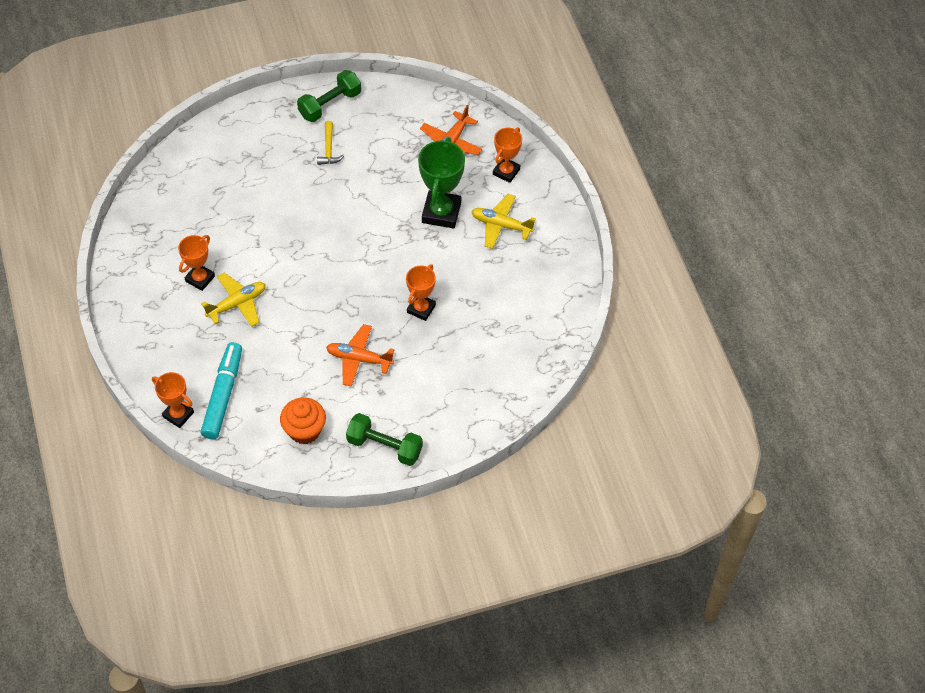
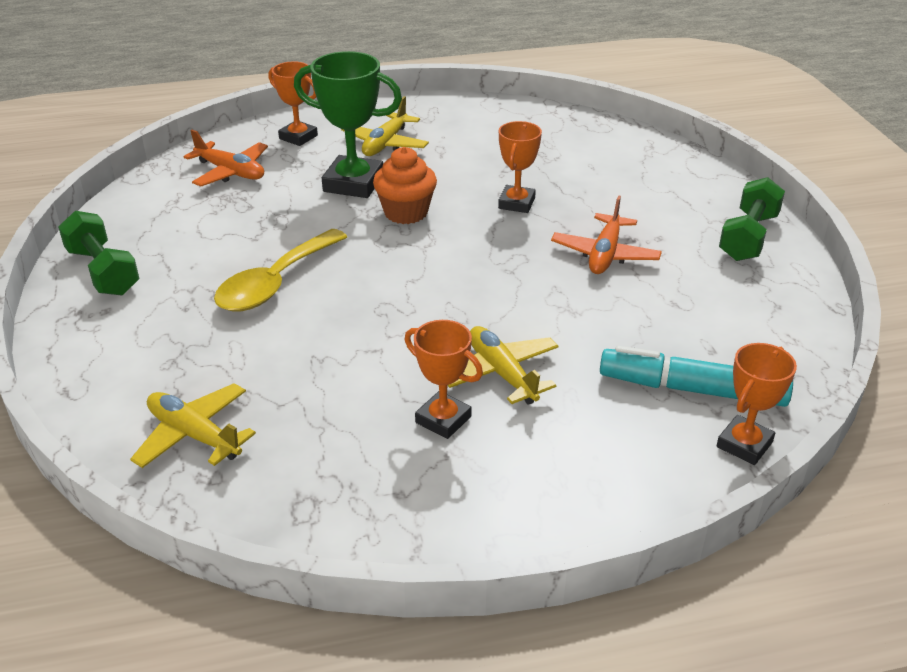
camera: 85 degrees left, 20 degrees down
(190, 176) = (194, 435): none -> yellow plane
(304, 430) = (740, 304): orange cupcake -> orange cupcake (406, 212)
(320, 188) = (275, 283): none -> yellow spoon
(329, 149) = (197, 274): yellow hammer -> none
(421, 309) = (516, 203): orange trophy -> orange trophy turned 75 degrees clockwise

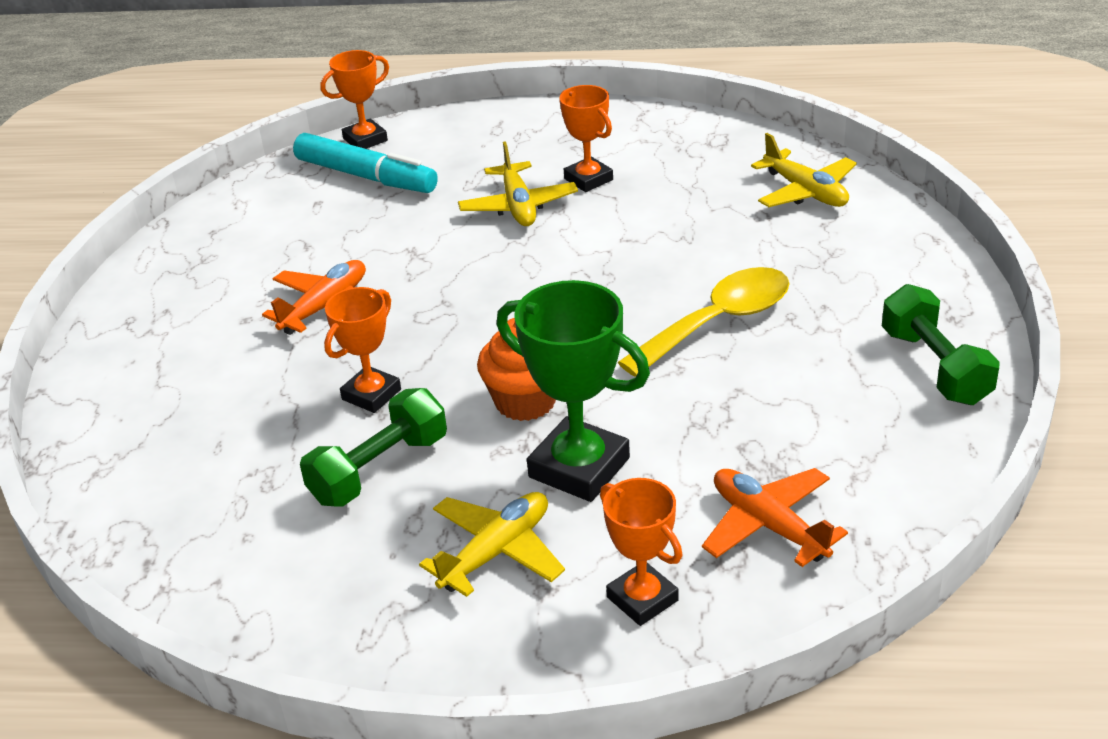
camera: 160 degrees left, 0 degrees up
(748, 237) = (148, 306): green dumbbell -> green dumbbell (379, 469)

